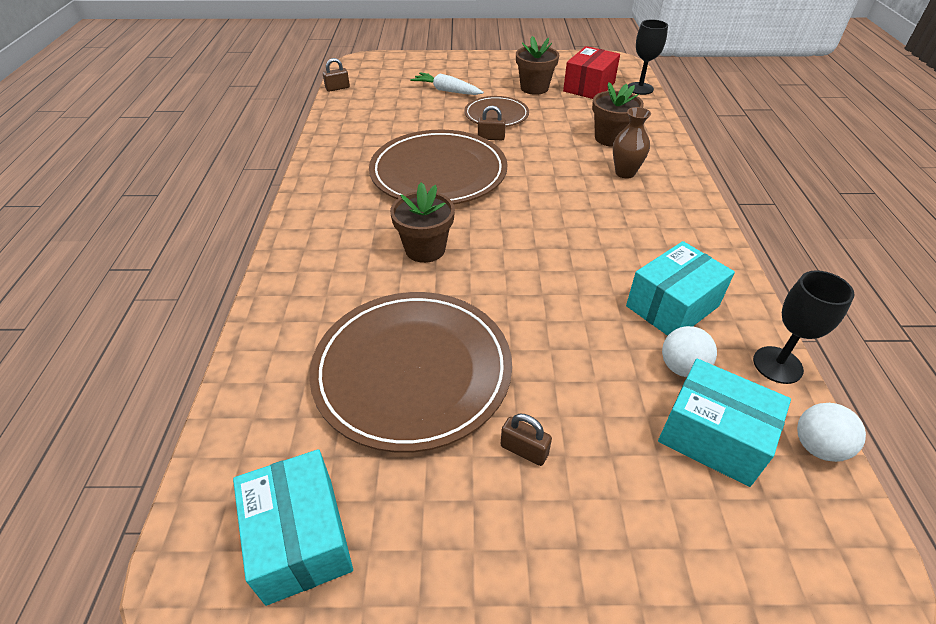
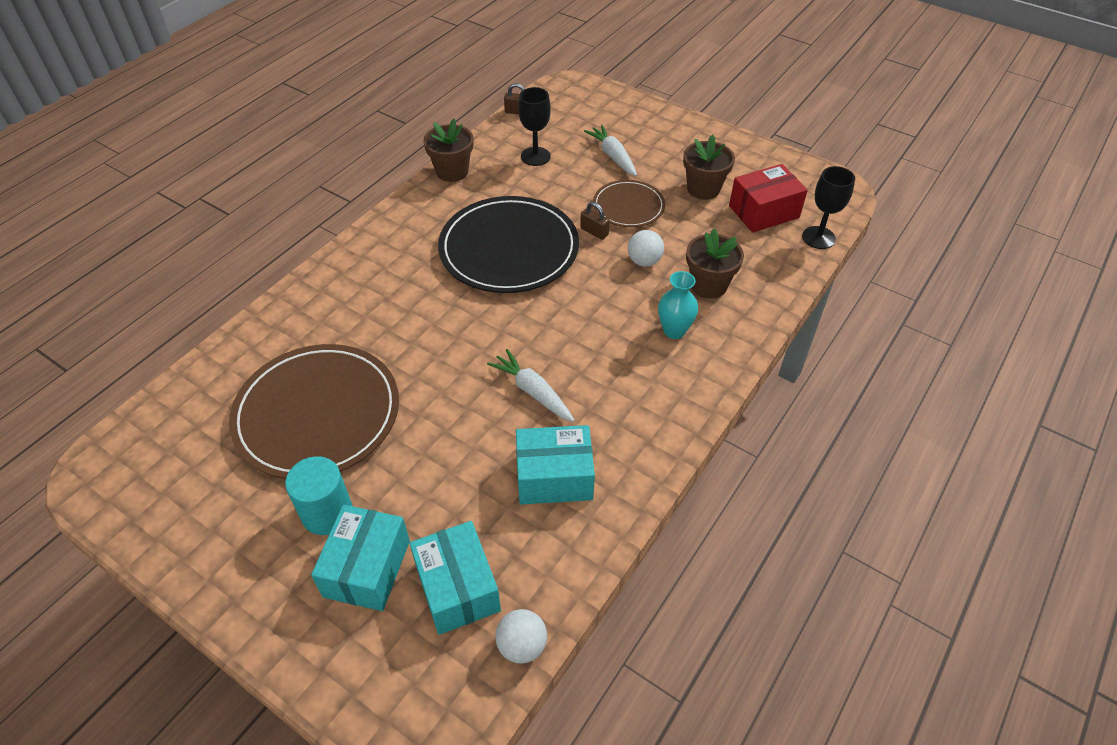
camera: 35 degrees right, 5 degrees up
(300, 538) = (160, 481): turquoise box -> turquoise box (367, 568)
(425, 249) = (423, 319): brown flower pot -> brown flower pot (452, 171)
(438, 172) = (509, 249): brown plate -> black plate
(524, 450) = (327, 513): brown padlock -> turquoise cylinder
(579, 256) = (533, 392): none -> white carrot
(625, 173) = (674, 331): brown vase -> turquoise vase
(682, 367) = (499, 527): white ball -> white ball (644, 261)
(777, 365) = (575, 573): black goblet -> black goblet (535, 156)

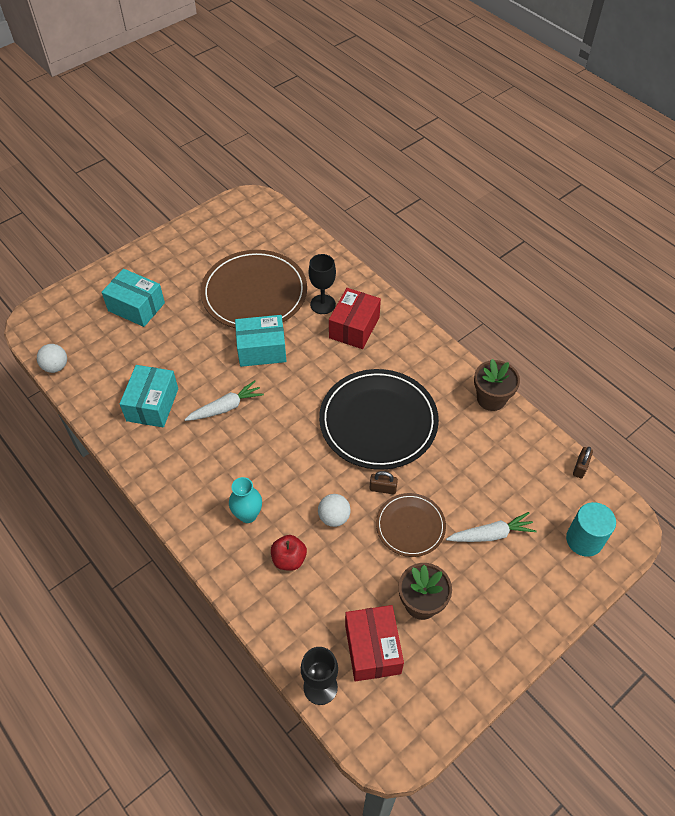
camera: 105 degrees right, 5 degrees up
(327, 513) = (180, 293): turquoise cylinder -> turquoise cylinder (584, 540)
(368, 294) = (354, 327): none -> red box
(457, 588) = (104, 344): turquoise box -> turquoise box (262, 350)
(535, 156) = (502, 467): black goblet -> black goblet (323, 304)
(594, 232) = (383, 488): brown padlock -> brown padlock turned 45 degrees clockwise
(708, 285) = (289, 559): brown flower pot -> red apple

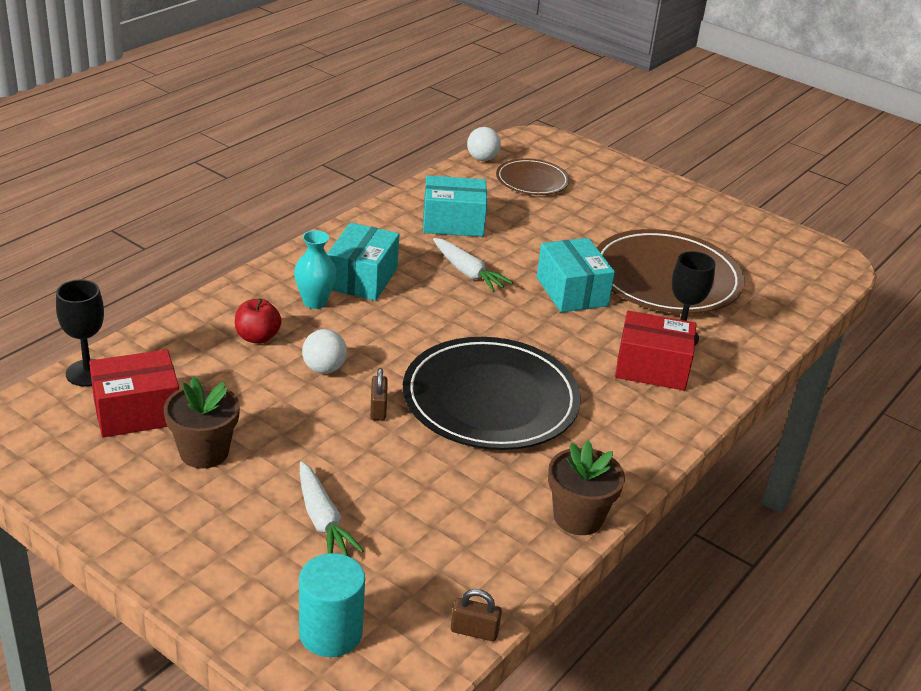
camera: 75 degrees right, 20 degrees down
(136, 307) = (594, 196): turquoise box -> turquoise box (362, 278)
(410, 526) = (322, 437): brown plate -> brown plate (532, 180)

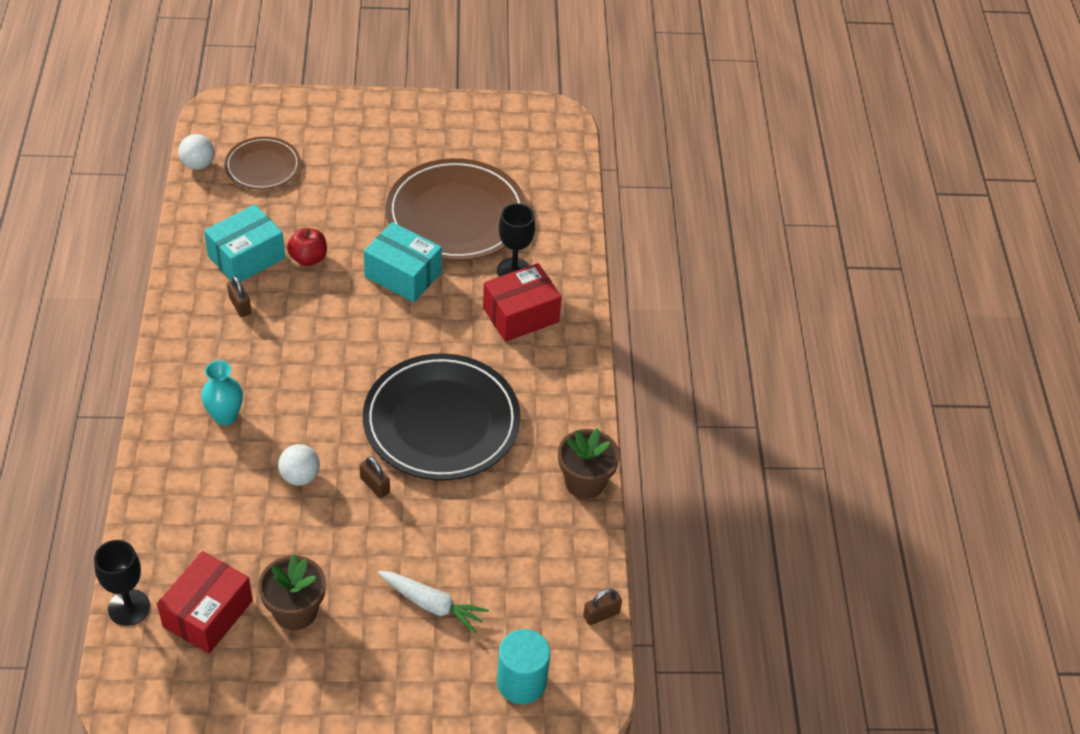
camera: 40 degrees left, 15 degrees up
(257, 337) = (219, 482): red apple -> red apple (308, 258)
(362, 278) = (236, 367): turquoise box -> none
(412, 246) = (240, 306): none -> brown padlock
(468, 272) = (310, 306): white carrot -> none

